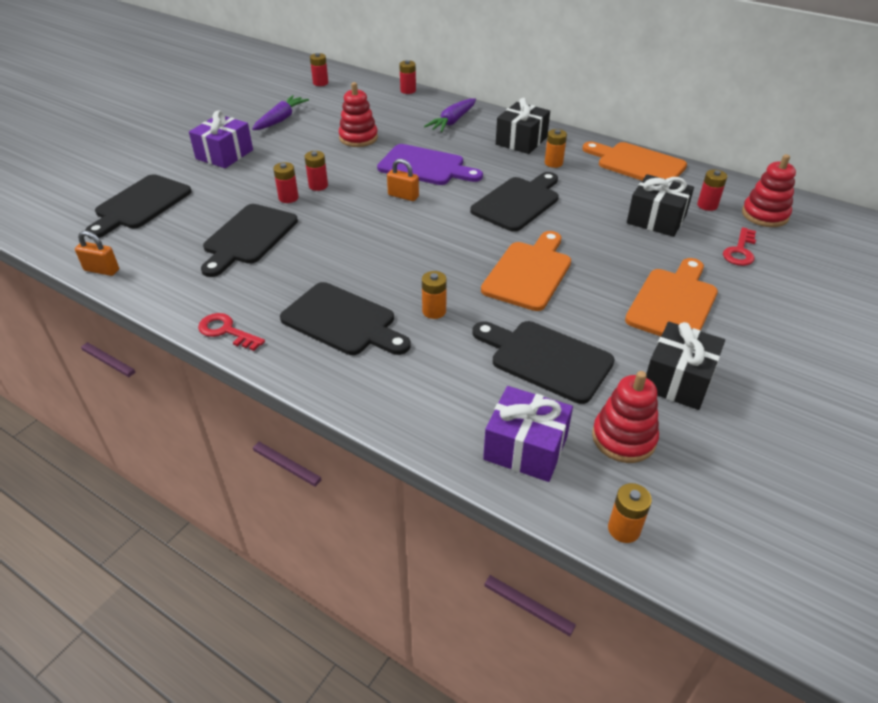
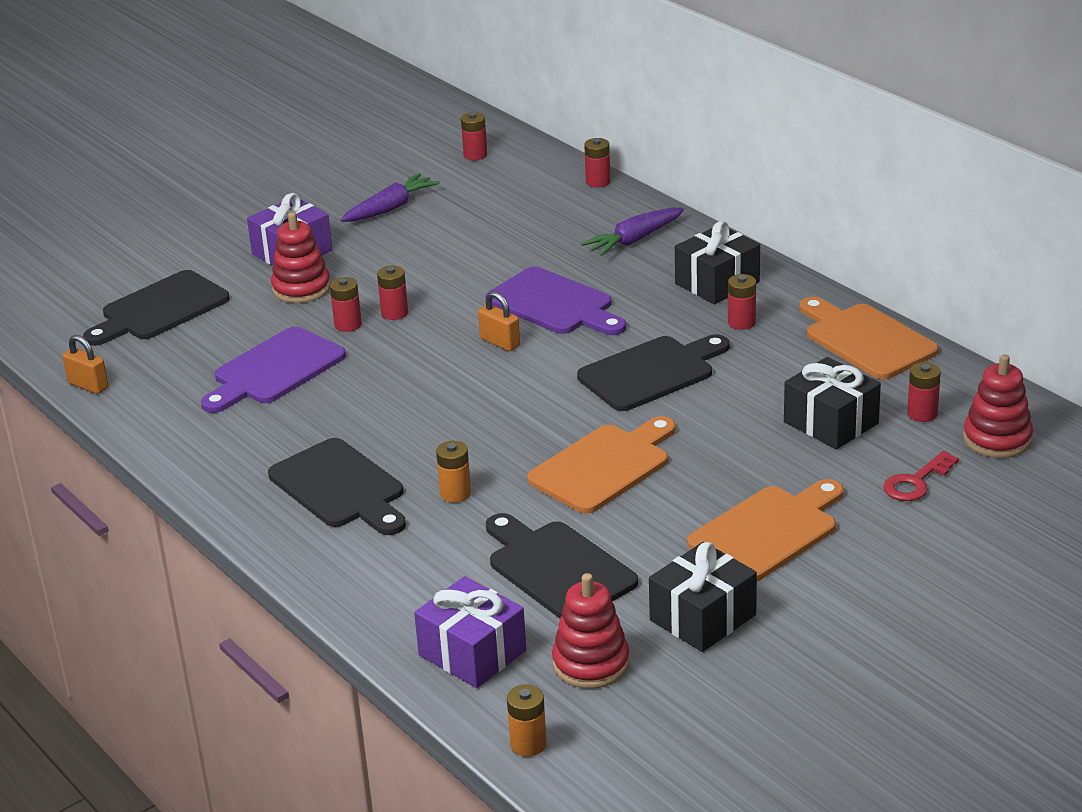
camera: 20 degrees right, 10 degrees down
(226, 331) = (202, 477): red key -> none
(248, 237) = (275, 370): black cutting board -> purple cutting board
(358, 138) = (484, 250): red stacking toy -> red stacking toy (301, 288)
(553, 163) = (741, 322): orange battery -> red battery

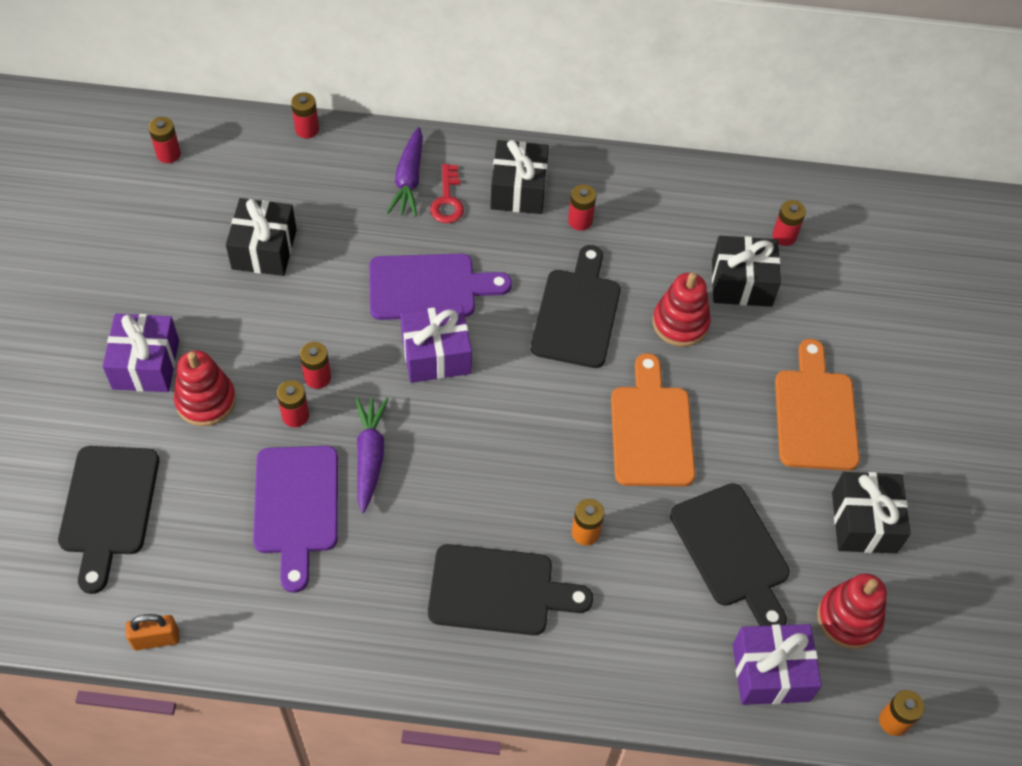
camera: 50 degrees left, 25 degrees up
(390, 208) = (170, 260): purple carrot -> purple carrot (370, 456)
(464, 231) = (264, 249): none -> black gift
(500, 342) = (436, 355): orange padlock -> purple gift
(557, 568) = (732, 551): black cutting board -> black cutting board turned 120 degrees counterclockwise
(866, 340) = (676, 186): orange cutting board -> none
(916, 482) = (847, 303): red key -> red key (447, 200)
(997, 439) = (848, 230): red stacking toy -> red stacking toy (680, 323)

